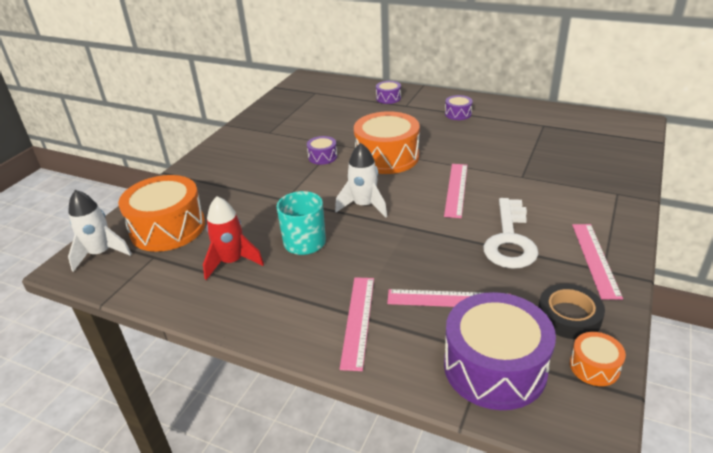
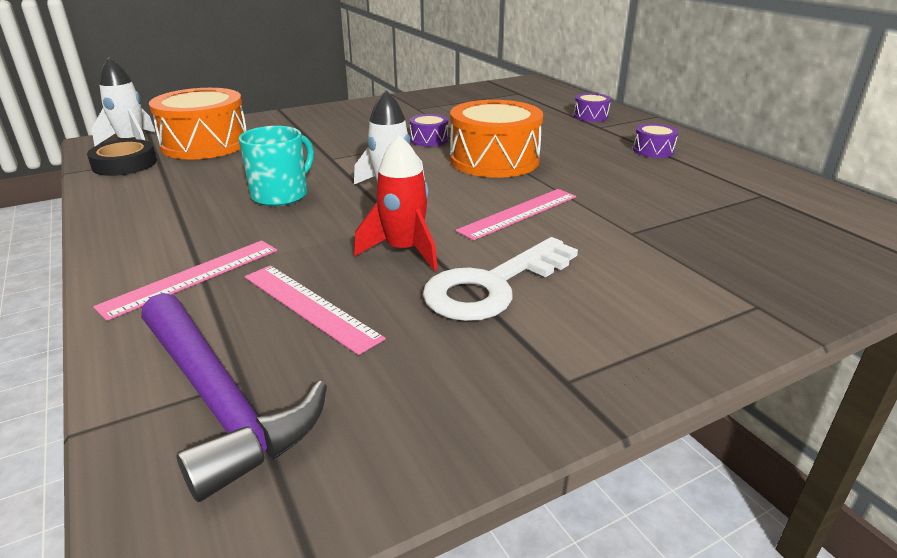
camera: 35 degrees right, 5 degrees down
(232, 262) = (197, 184): red rocket -> red rocket (404, 251)
(494, 367) = (220, 401): purple drum -> purple hammer
(569, 316) = (413, 405): black tape -> black tape (124, 164)
(594, 367) = (330, 486): orange drum -> none
(595, 259) = (576, 362): pink ruler -> none

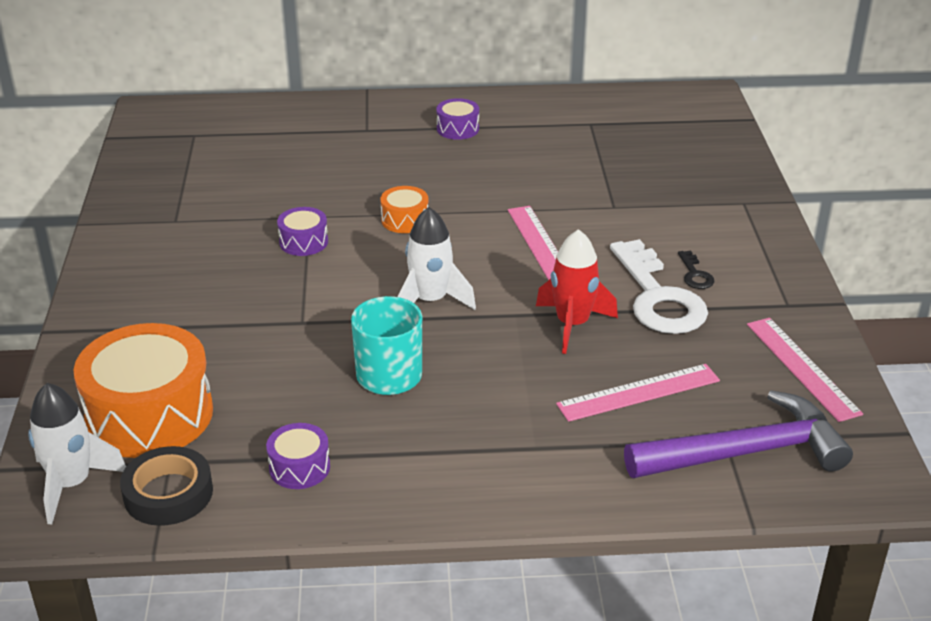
camera: 65 degrees left, 5 degrees up
(192, 277) = (547, 453): pink ruler -> pink ruler (802, 368)
(494, 160) = (405, 220): orange drum -> orange drum, size x0.46
(560, 300) = (695, 274): none -> black key
(590, 116) = (328, 122): purple drum -> purple drum (299, 467)

